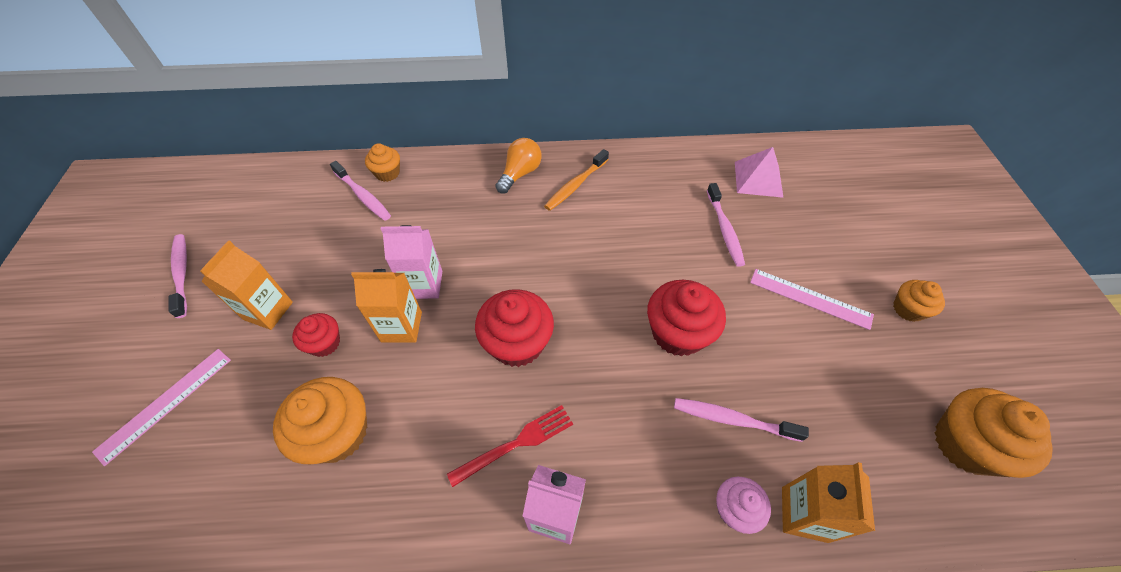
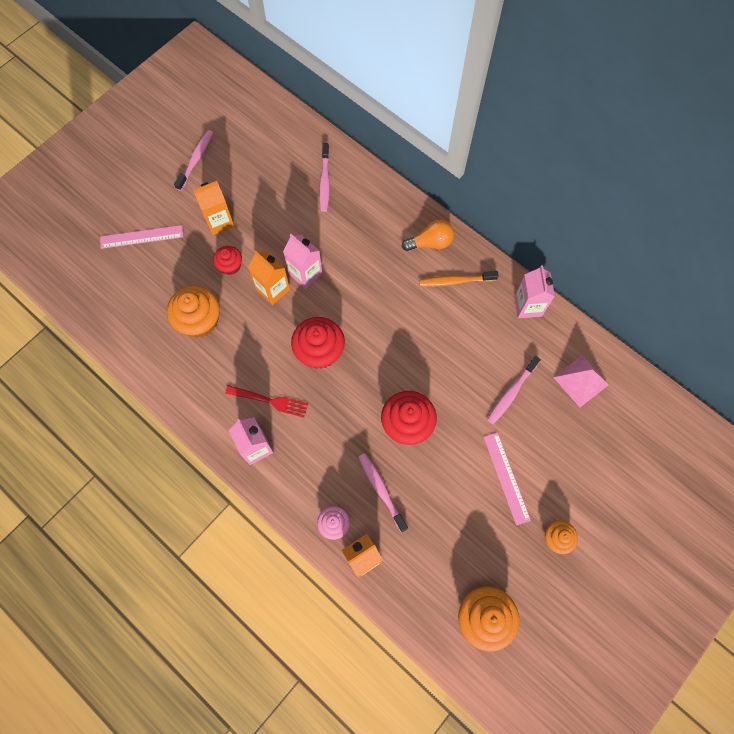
camera: 45 degrees right, 15 degrees up
(387, 173) = (353, 175): orange cupcake -> none
(654, 160) = (527, 306): none -> pink carton

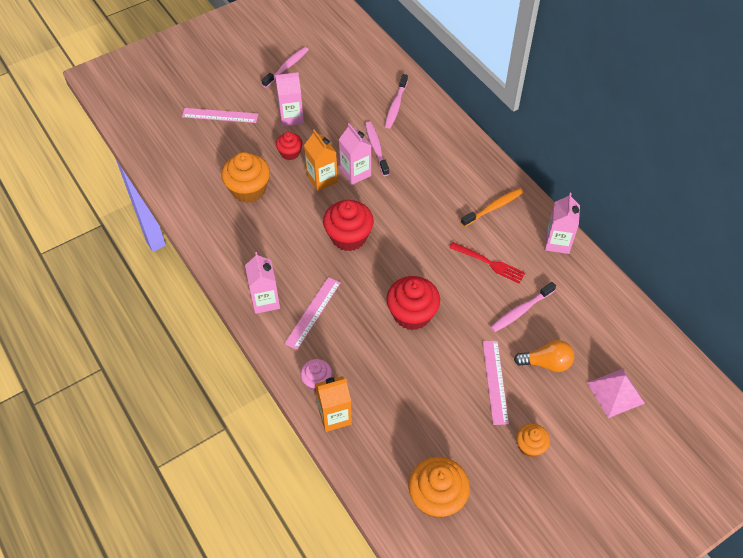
camera: 15 degrees right, 15 degrees down
(219, 221) = (291, 117): orange carton -> pink carton
(270, 401) = (290, 266): red fork -> red fork (489, 263)
(308, 448) = (313, 312): none -> pink ruler
(381, 490) = (370, 363): pink toothbrush -> pink toothbrush (376, 148)
(430, 243) = (479, 172): orange light bulb -> orange light bulb (546, 363)
(455, 281) = (493, 207): orange toothbrush -> orange toothbrush turned 135 degrees clockwise
(581, 381) = (592, 316): pink pyramid -> pink pyramid (615, 393)

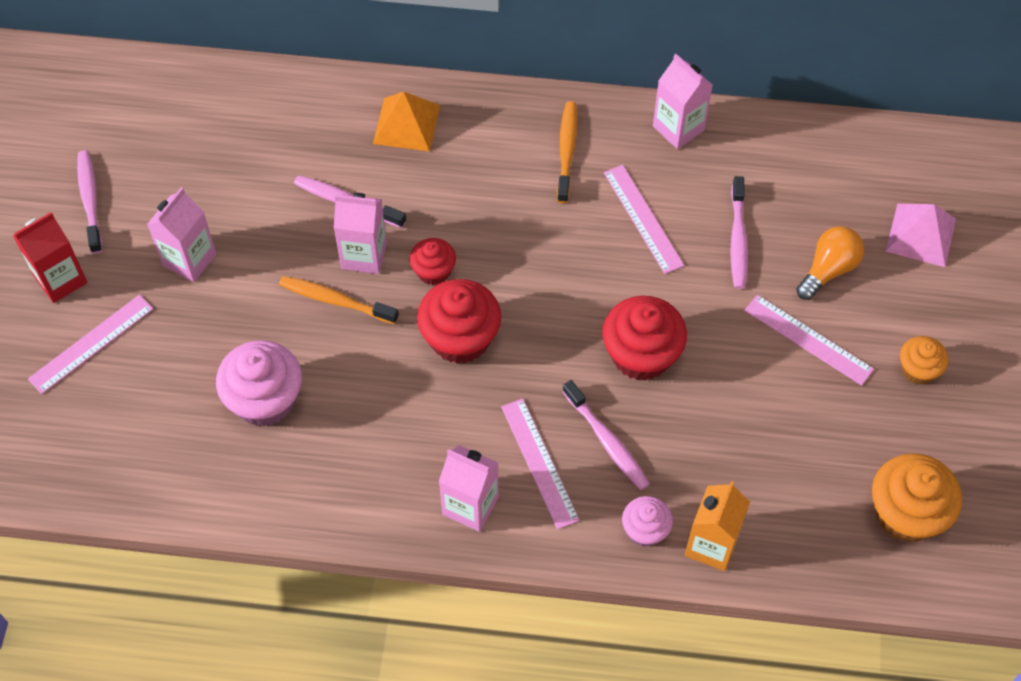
camera: 50 degrees left, 5 degrees up
(240, 85) = (61, 280): none -> red carton
(248, 190) = (265, 399): orange cupcake -> pink cupcake
(290, 153) = (251, 306): red cupcake -> red cupcake (433, 271)
(322, 179) = (335, 300): orange carton -> orange toothbrush
(396, 105) = (298, 128): pink toothbrush -> pink toothbrush (607, 441)
(440, 140) = (406, 124): none -> orange pyramid
(489, 263) = (643, 218): red fork -> pink ruler

